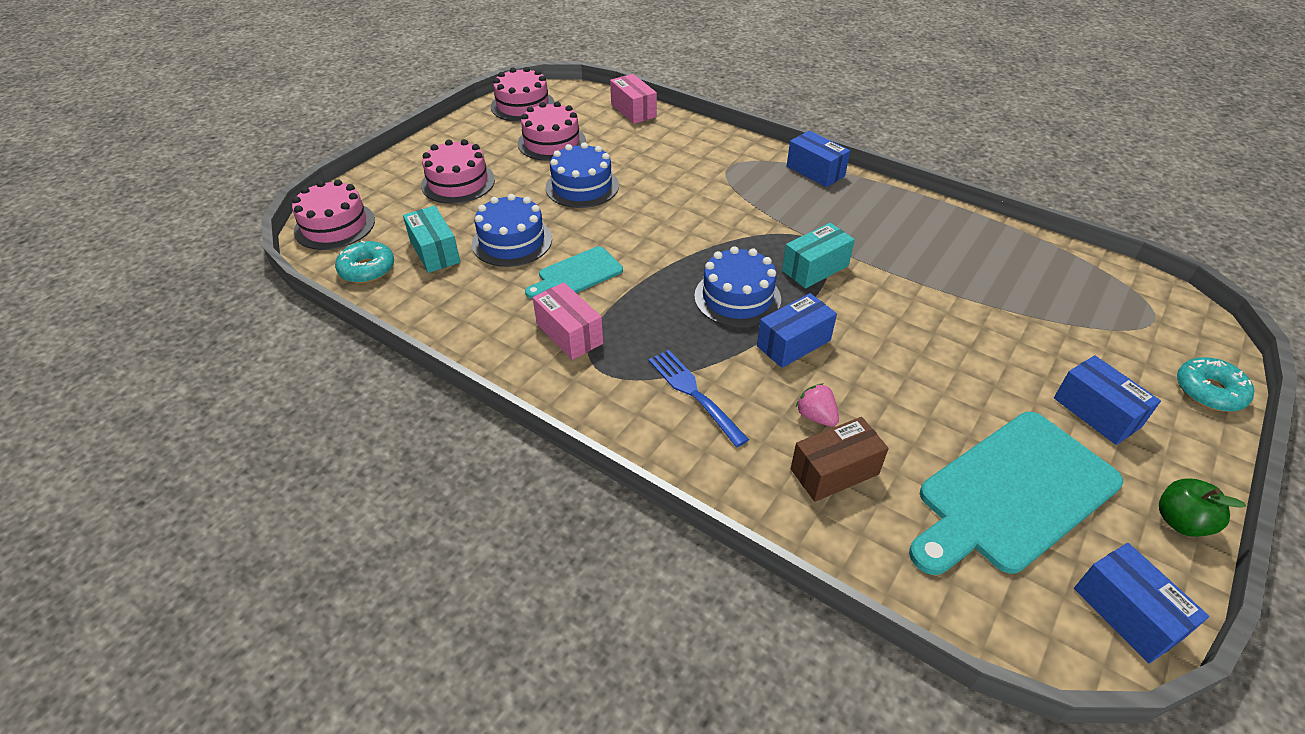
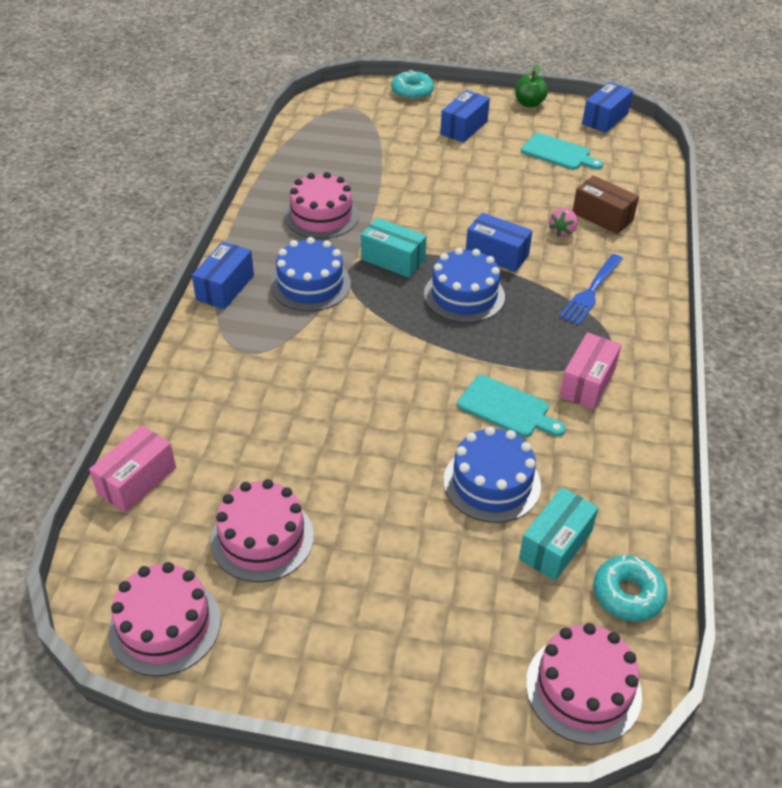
camera: 115 degrees left, 0 degrees up
(458, 182) = (411, 598): pink cake -> pink cake (321, 216)
(582, 186) = (352, 464): blue cake -> blue cake (310, 284)
(1012, 494) = (558, 153): turquoise cutting board -> turquoise cutting board, size x0.54

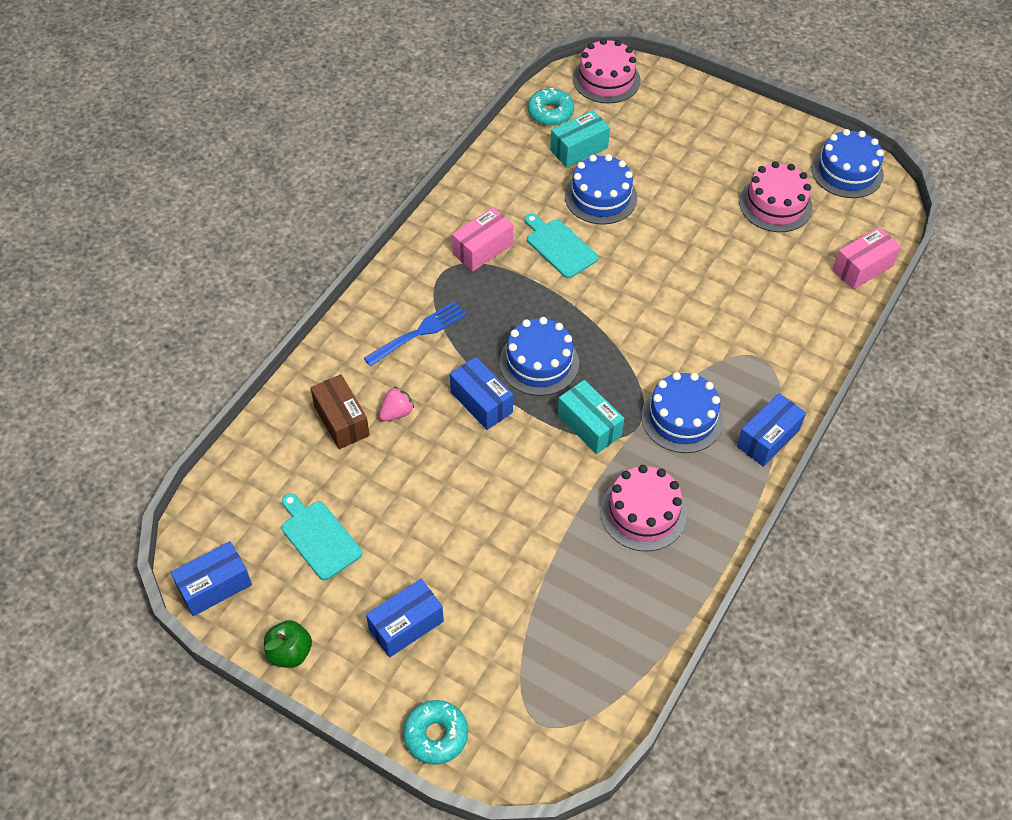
camera: 160 degrees left, 10 degrees up
(165, 625) = (847, 171): pink cake -> blue cake

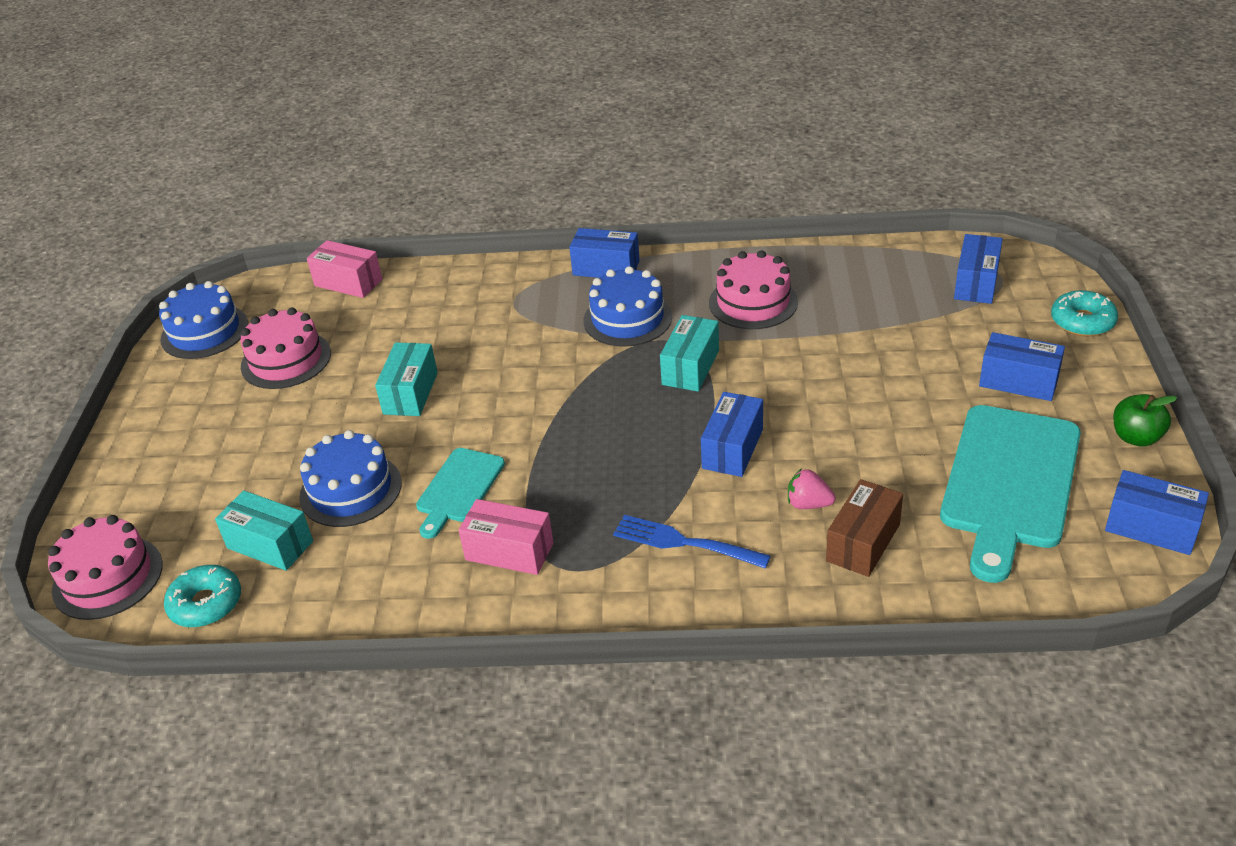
camera: 115 degrees left, 15 degrees down
(318, 537) = (1010, 483): turquoise cutting board -> turquoise cutting board, size x1.87
(539, 362) = (643, 431): blue cake -> none
(548, 696) = (976, 283): none -> blue box
(682, 257) = (410, 393): none -> turquoise box

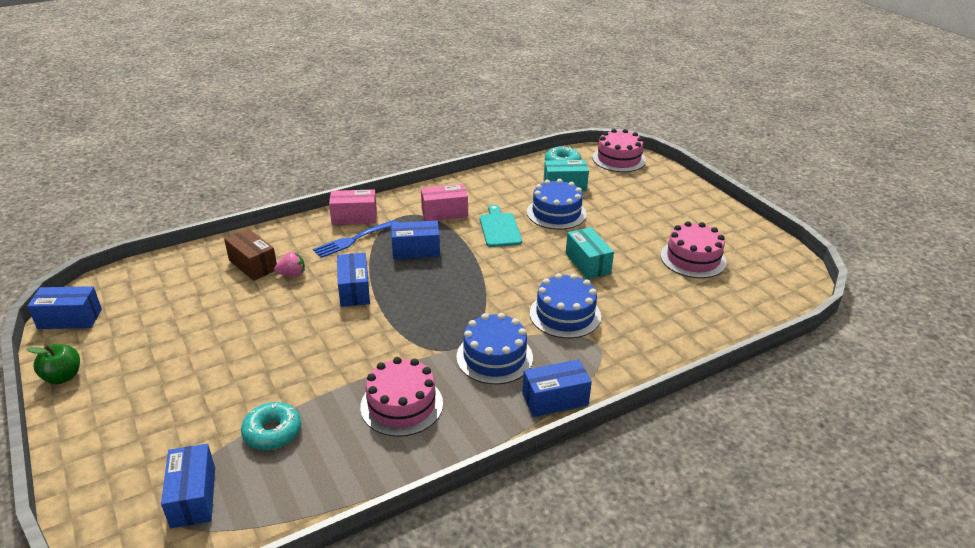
camera: 145 degrees right, 5 degrees down
(204, 331) = (773, 259): blue cake -> blue cake (565, 314)
(348, 282) = (739, 320): pink box -> pink box (354, 217)
(685, 542) = (354, 239): blue fork -> blue fork turned 150 degrees clockwise
(690, 367) = (417, 333): turquoise box -> none
(863, 542) = (253, 265): brown box -> brown box turned 45 degrees counterclockwise
(1010, 483) = (162, 320): turquoise cutting board -> none
(1018, 381) = (153, 397): blue box -> blue box (416, 250)
(1082, 321) = (85, 480): turquoise donut -> turquoise donut (272, 432)

